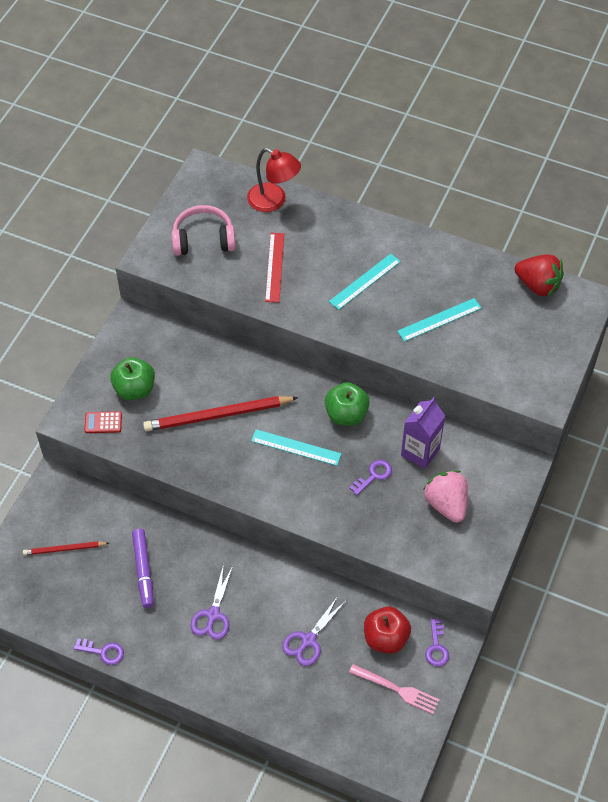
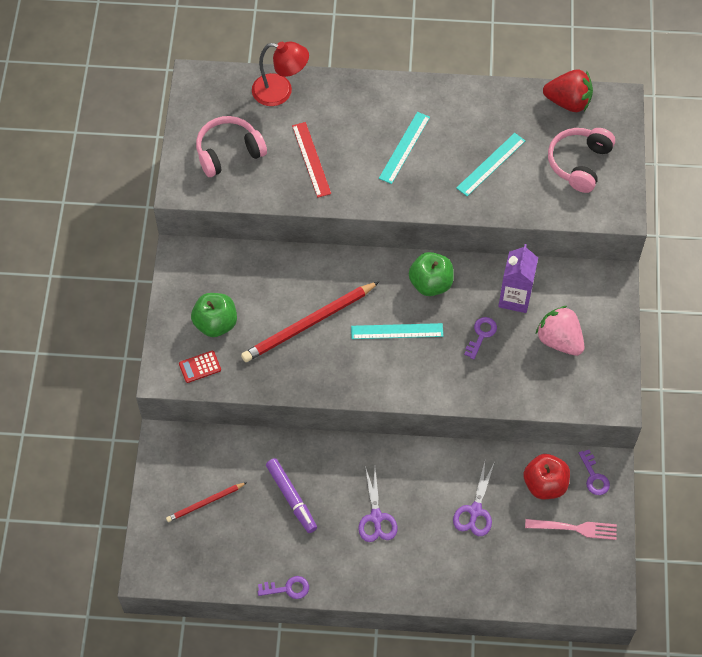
camera: 20 degrees left, 5 degrees up
(524, 343) = (579, 163): none -> pink headphones

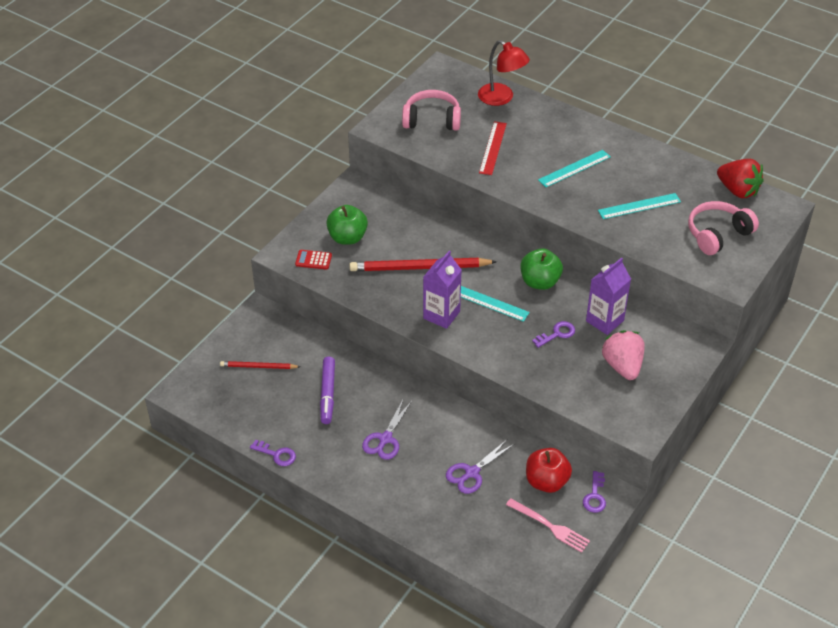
camera: 30 degrees right, 15 degrees down
(363, 368) = (441, 315): none -> purple carton

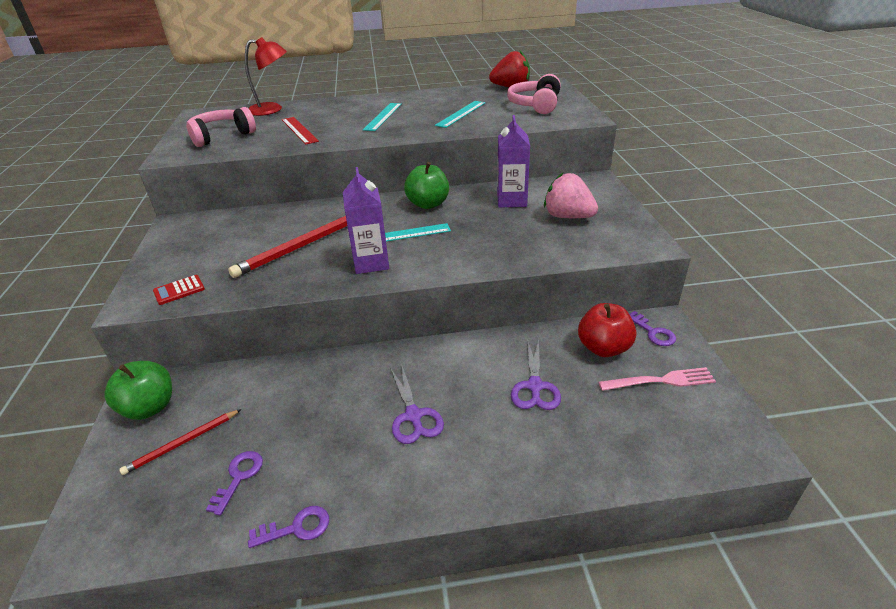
camera: 40 degrees left, 10 degrees down
(328, 394) = (301, 416): purple marker -> none
(347, 238) = (204, 258): green apple -> green apple (150, 407)
(557, 334) = (489, 225): purple key -> purple key (239, 477)

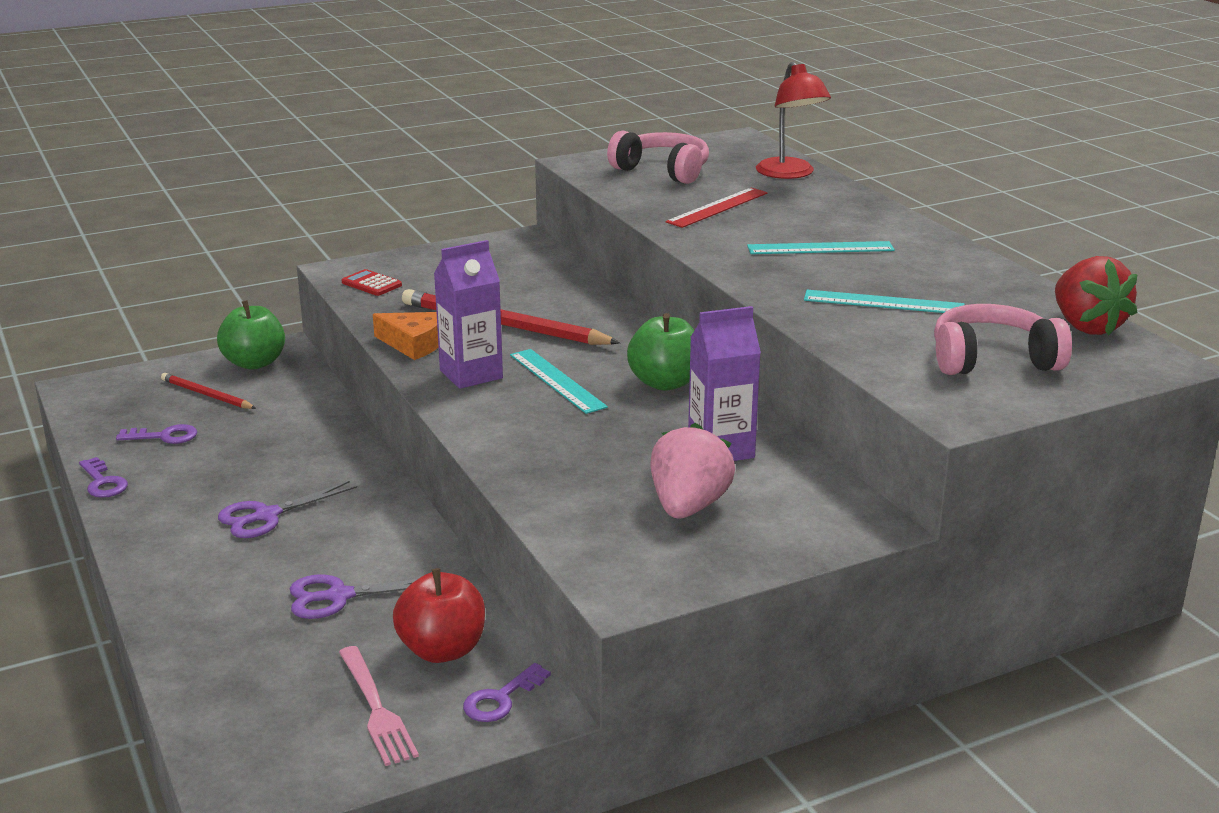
camera: 70 degrees right, 10 degrees down
(305, 280) = (414, 344): none -> orange cheese

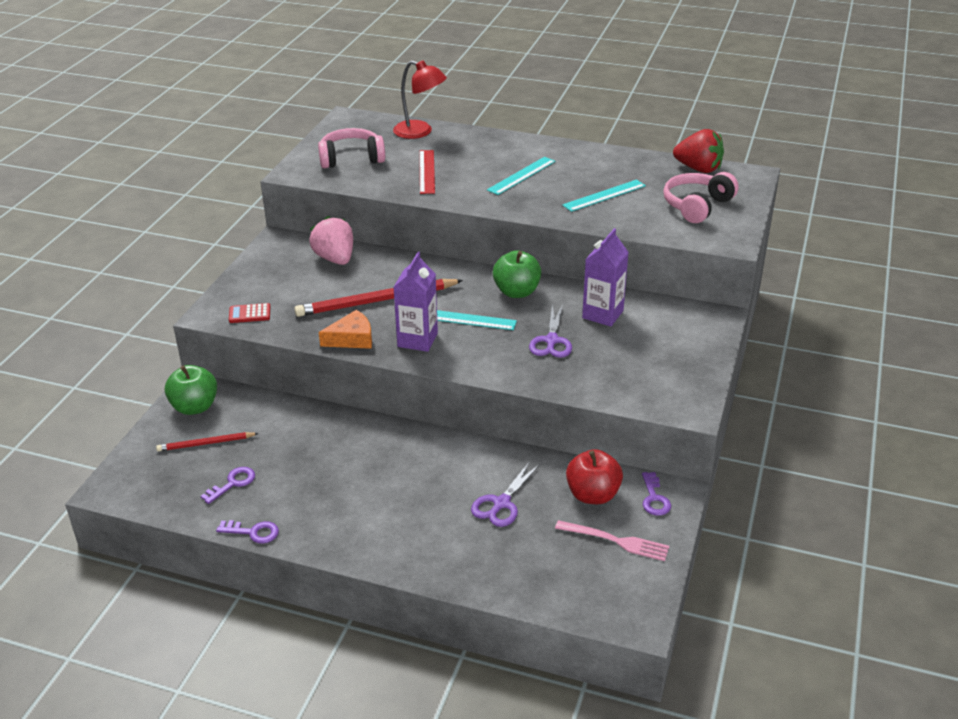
camera: 45 degrees left, 10 degrees up
(266, 516) = (385, 489): purple scissors -> purple scissors (551, 341)
(688, 506) = (641, 352): pink strawberry -> pink strawberry (335, 259)

